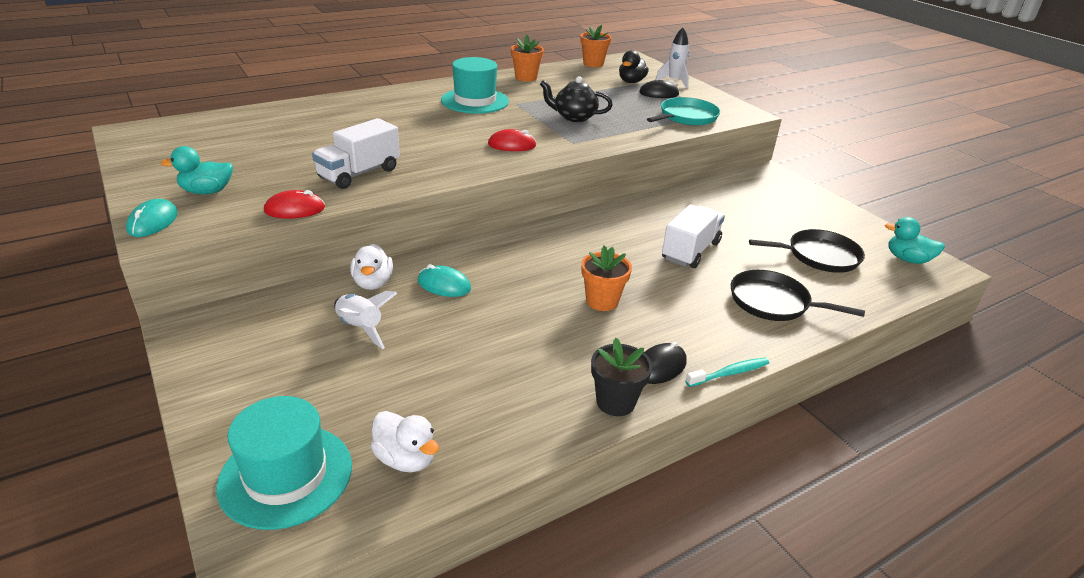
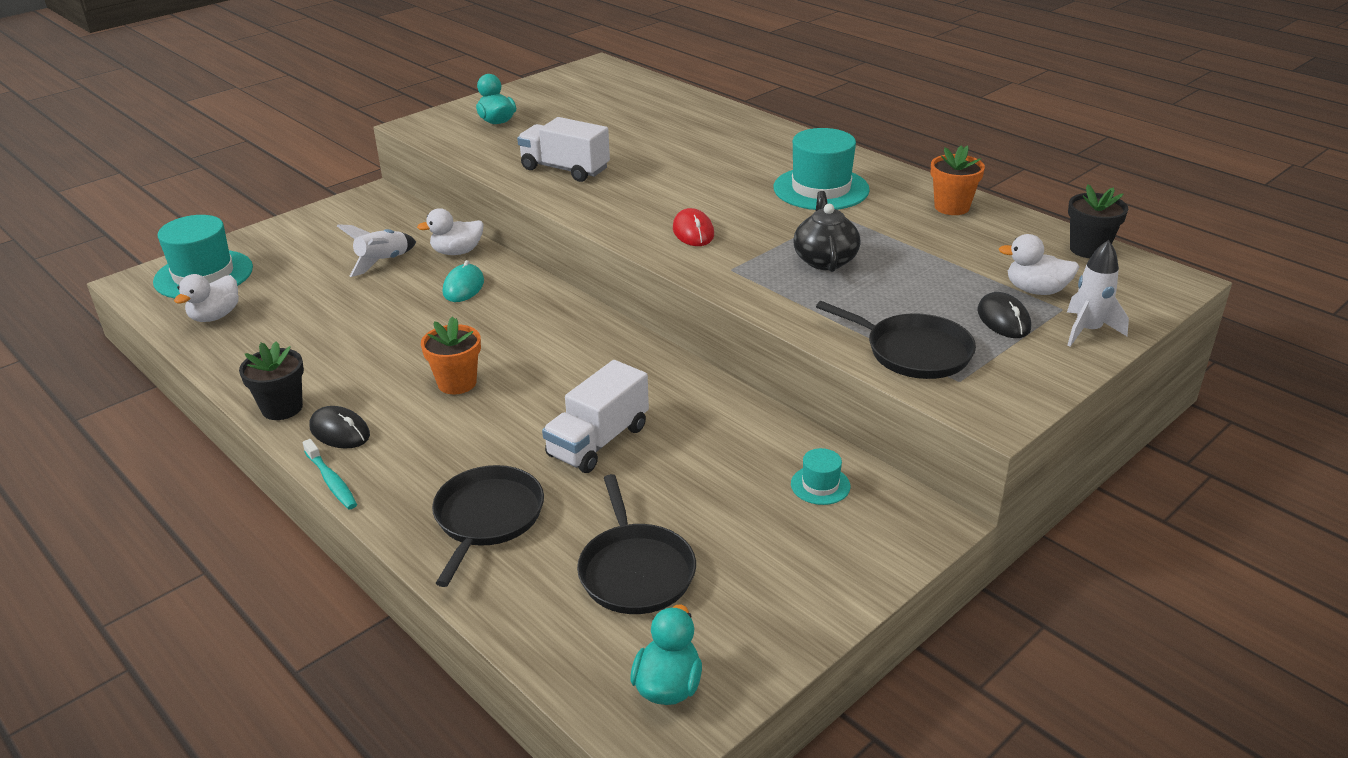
camera: 80 degrees right, 0 degrees up
(153, 222) = (436, 118): turquoise mouse -> none
(295, 209) = (477, 160): red mouse -> none
(593, 64) = (1088, 249): orange flower pot -> black flower pot
(631, 82) = (1036, 290): black duck -> white duck
(686, 117) = (913, 351): turquoise pan -> black pan
(690, 251) = (598, 441): white truck -> white truck turned 105 degrees clockwise
(740, 192) = (820, 485): none -> turquoise hat

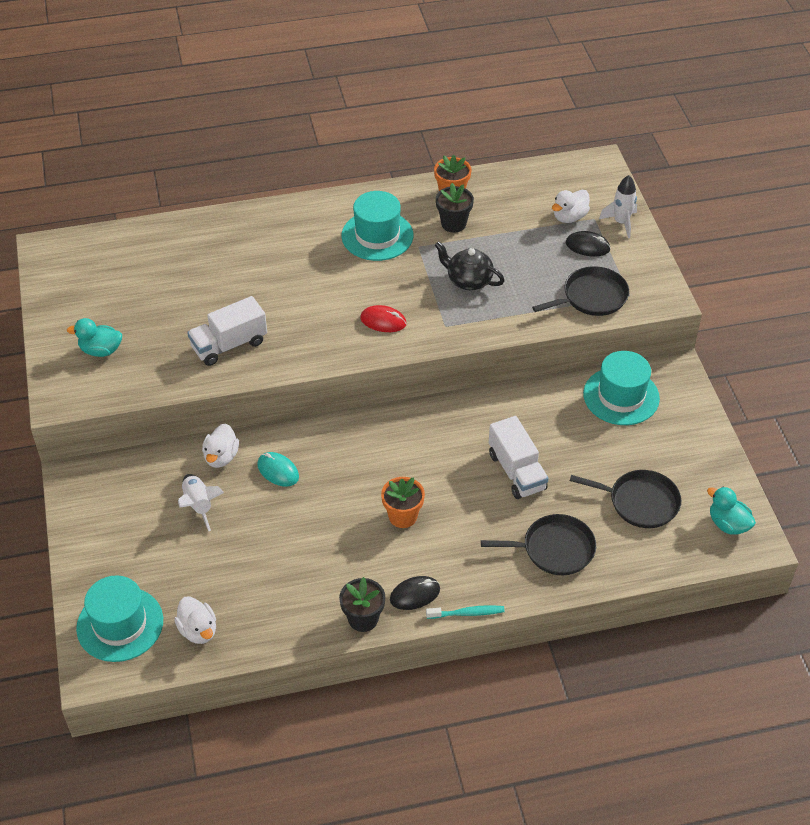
camera: 60 degrees left, 15 degrees up
(487, 518) = (554, 549): black pan -> black pan turned 135 degrees clockwise
(820, 485) = (621, 396): turquoise hat -> turquoise hat, size x2.11
(1088, 249) = (544, 171): black flower pot -> black flower pot (453, 224)

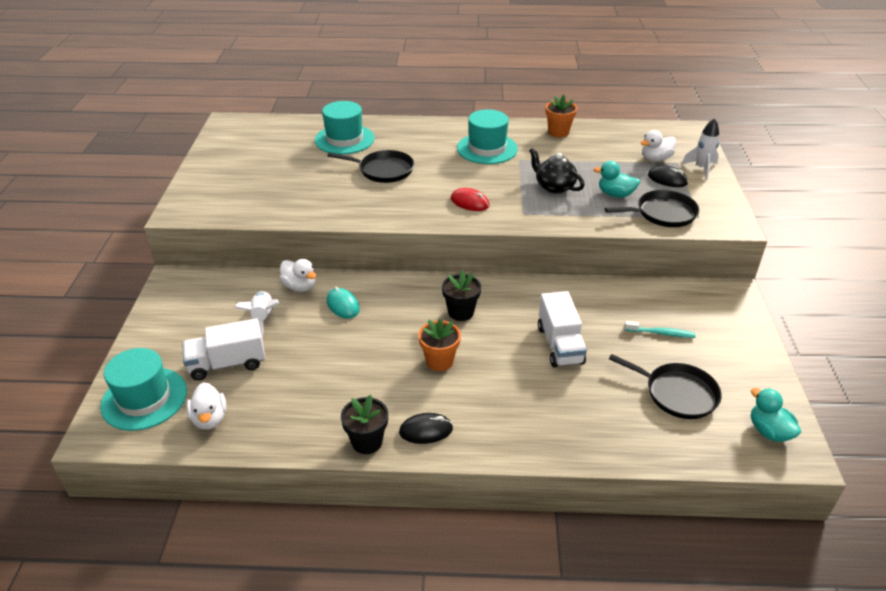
camera: 15 degrees right, 10 degrees down
(101, 350) = (230, 186): turquoise duck -> turquoise duck (615, 194)
(221, 457) = (300, 286): white duck -> white duck turned 75 degrees counterclockwise
(229, 345) = (333, 198): white truck -> white truck (227, 364)
(453, 224) = (553, 150): black flower pot -> black flower pot (461, 312)
(467, 613) = (472, 459): turquoise toothbrush -> turquoise toothbrush (661, 333)
(554, 549) = (579, 418): black pan -> black pan (383, 170)
(621, 396) = (676, 303): turquoise hat -> turquoise hat (344, 139)

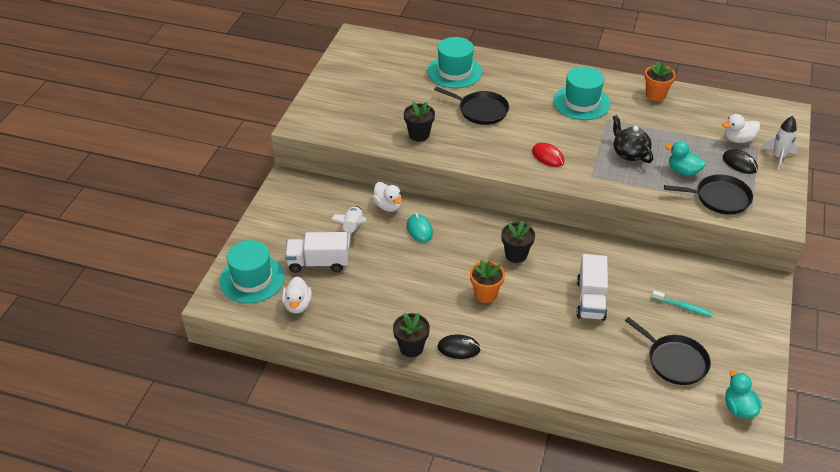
camera: 15 degrees right, 5 degrees up
(321, 202) = (419, 134): none -> black flower pot

